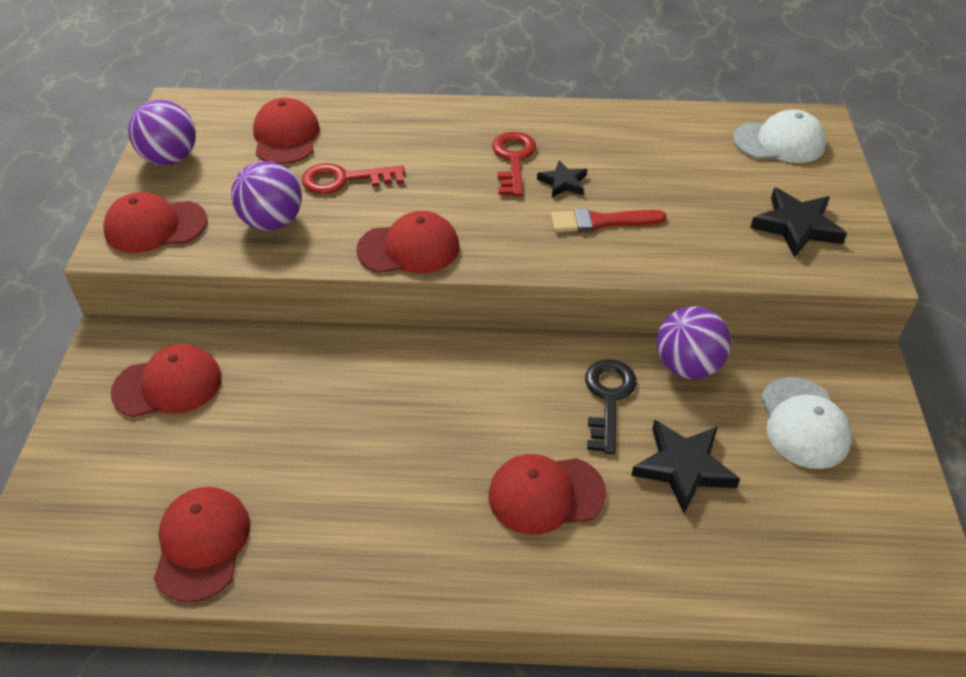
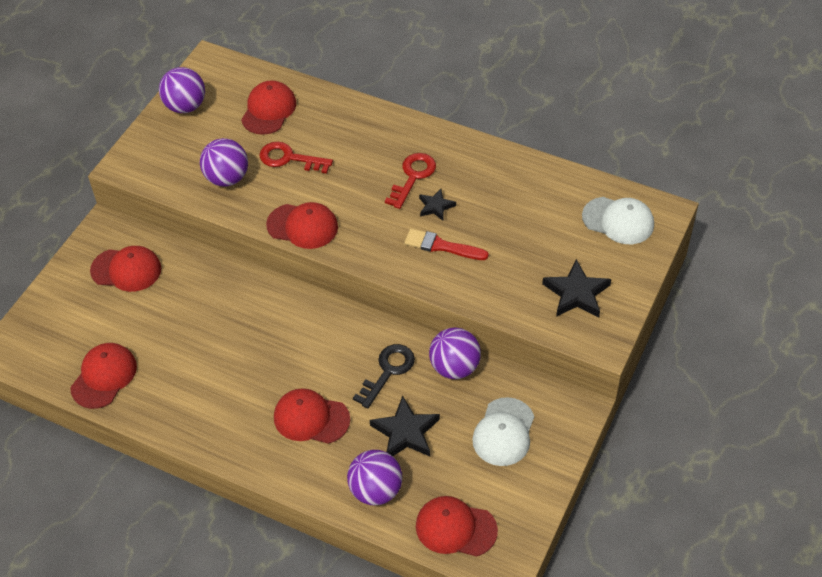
camera: 25 degrees right, 5 degrees up
(155, 226) = (154, 159): red cap -> red cap (455, 528)
(698, 561) = (376, 490): none -> purple ball

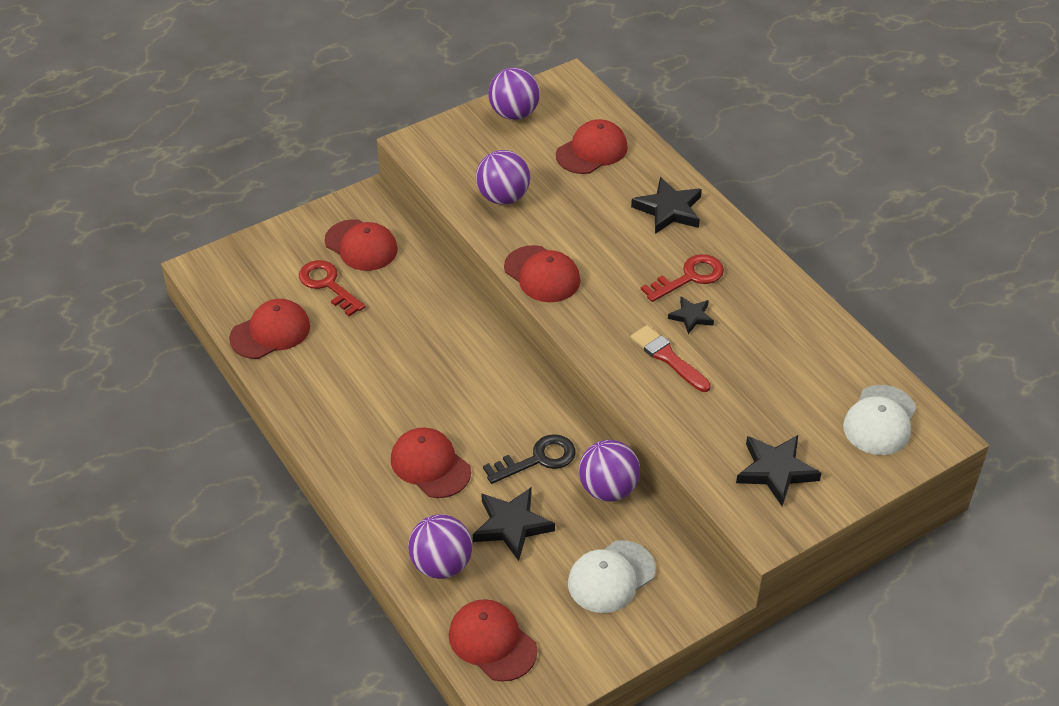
camera: 30 degrees right, 5 degrees down
(289, 158) = (578, 205): red key -> red key (328, 285)
(360, 131) = (669, 210): none -> black star
(618, 221) = (880, 420): white cap -> white cap turned 60 degrees clockwise

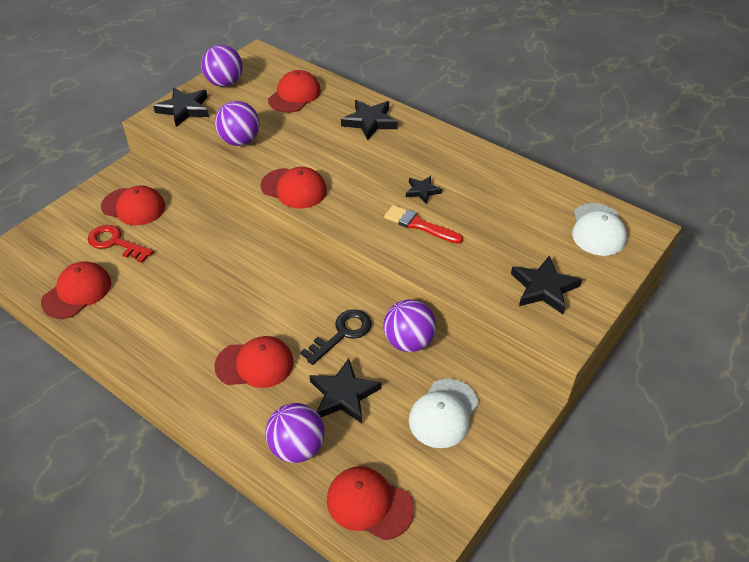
camera: 20 degrees left, 0 degrees up
(430, 465) = (255, 364): red cap -> red cap turned 150 degrees clockwise
(453, 139) = (184, 109): none -> black star
(689, 277) = (407, 164): red key -> none

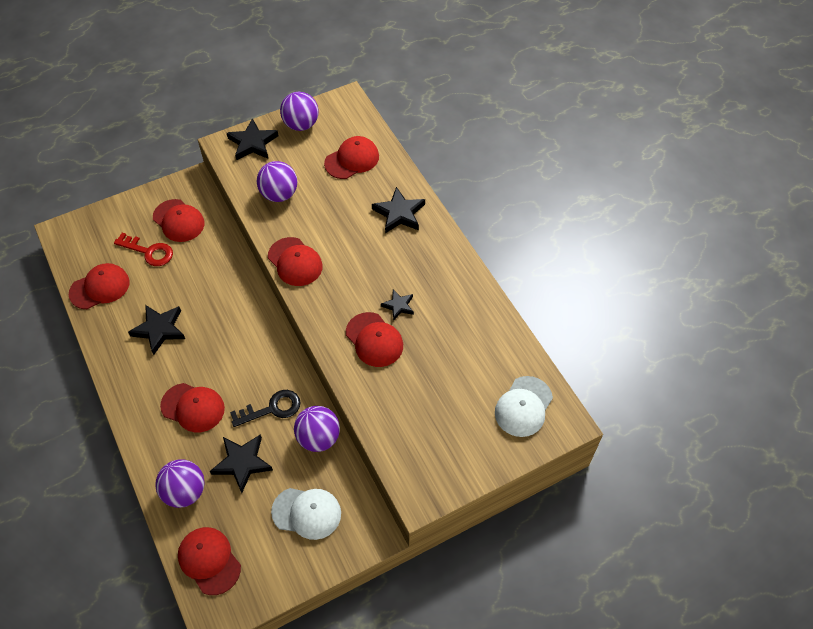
camera: 25 degrees right, 10 degrees up
(115, 243) = (148, 252): red key -> red key turned 150 degrees clockwise
(419, 225) = (374, 340): red brush -> red cap
(443, 413) = (307, 513): white cap -> white cap turned 135 degrees counterclockwise
(543, 288) = (436, 444): black star -> black star (159, 329)

